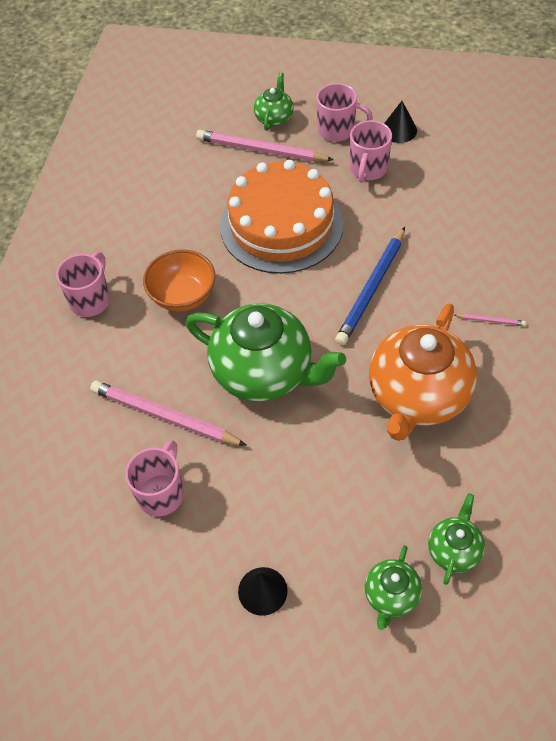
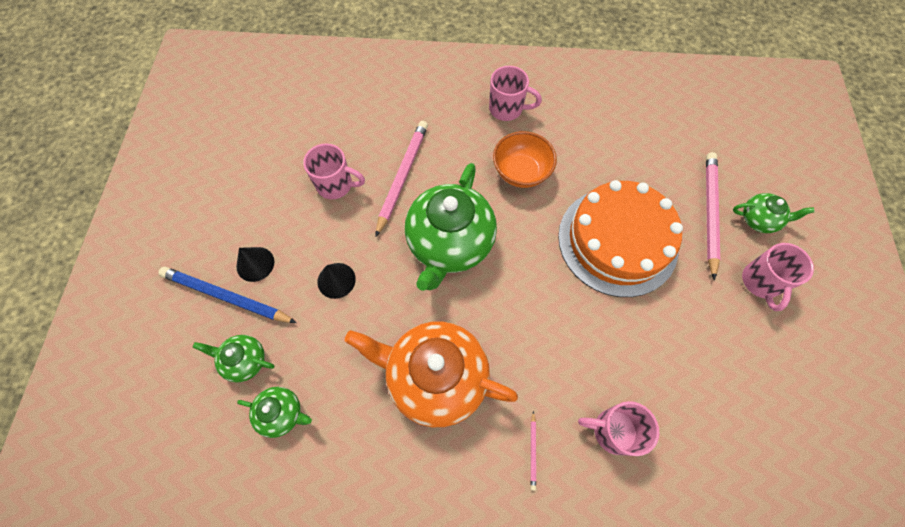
camera: 80 degrees right, 10 degrees up
(368, 169) = (713, 317): pink mug -> pink mug (613, 431)
(371, 288) = (554, 329): blue pencil -> blue pencil (226, 297)
(399, 130) = (782, 347): black cone -> black cone (336, 280)

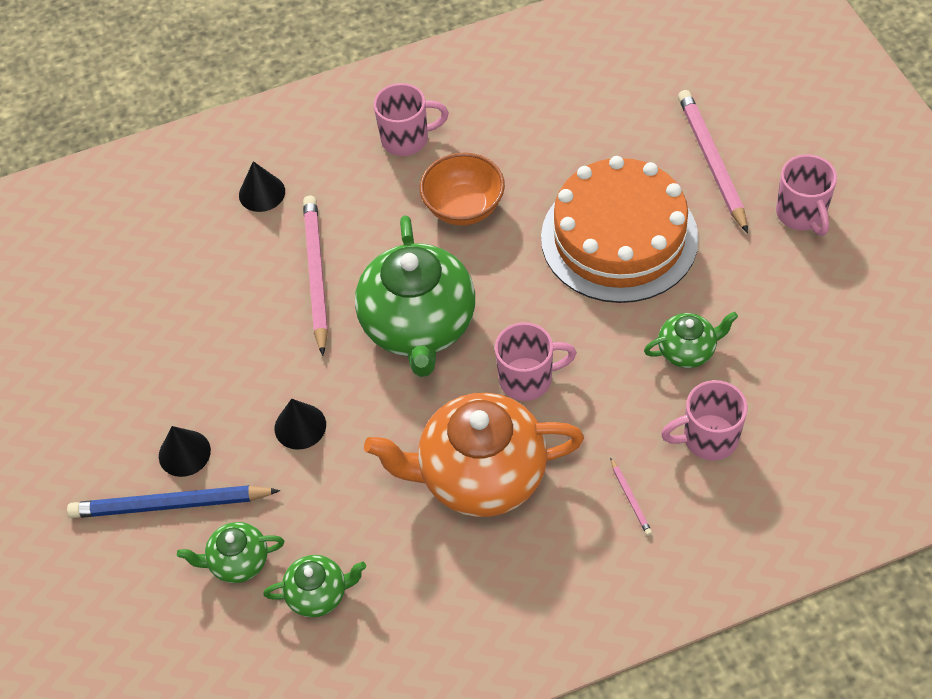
camera: 20 degrees left, 10 degrees down
(336, 185) = (235, 319): pink mug -> pink mug (528, 379)
(398, 107) = (262, 193): none -> black cone
(759, 220) = (771, 146): green teapot -> green teapot (687, 350)

